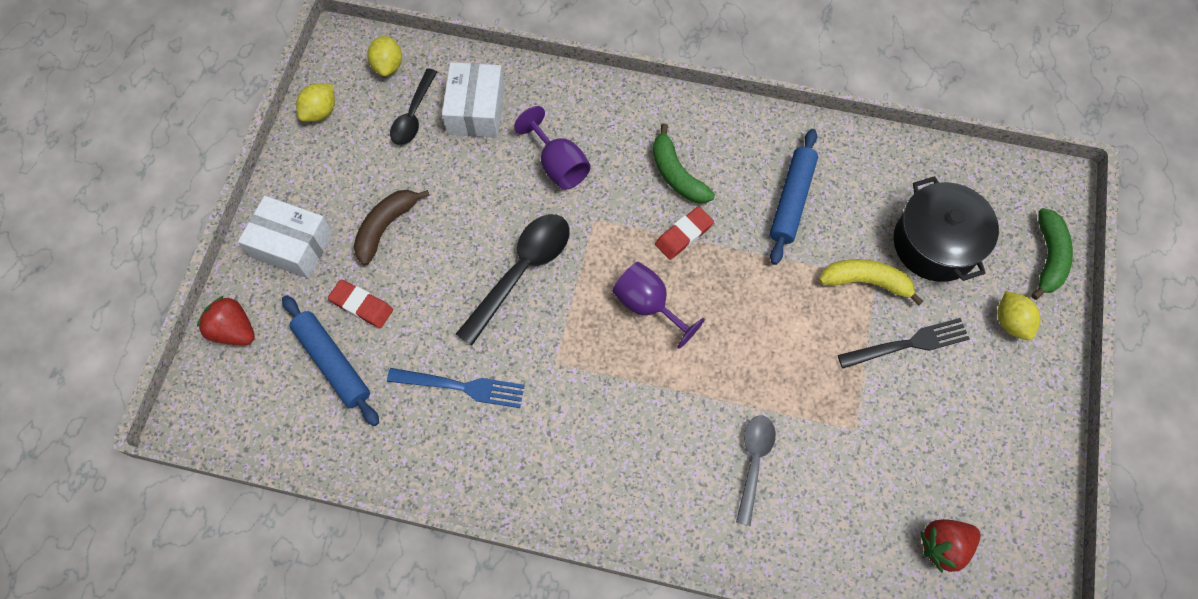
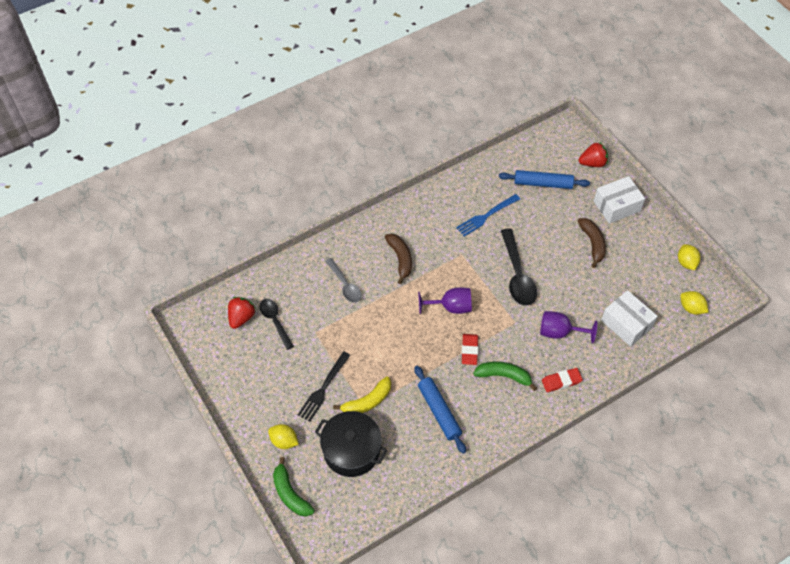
camera: 135 degrees right, 10 degrees down
(361, 305) = (560, 209): red eraser -> red eraser (561, 381)
(413, 115) = (648, 297): black spoon -> black spoon (275, 321)
(641, 431) = (400, 259): none -> brown banana

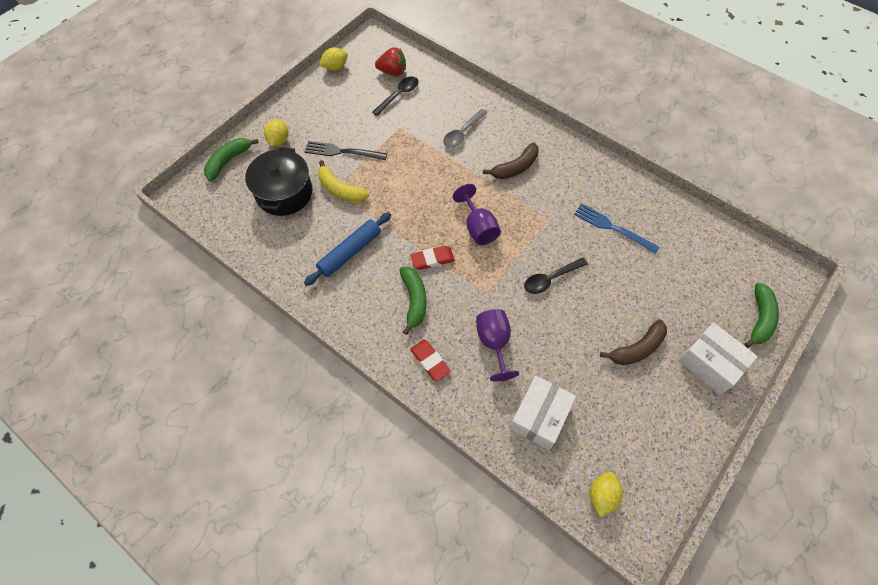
camera: 70 degrees right, 5 degrees up
(517, 274) = (550, 279): black spoon -> black spoon, size x0.64
(543, 183) = (693, 272): blue rolling pin -> none
(592, 163) = (759, 319): red strawberry -> green banana
(686, 262) = (671, 473): yellow lemon -> yellow lemon (335, 67)

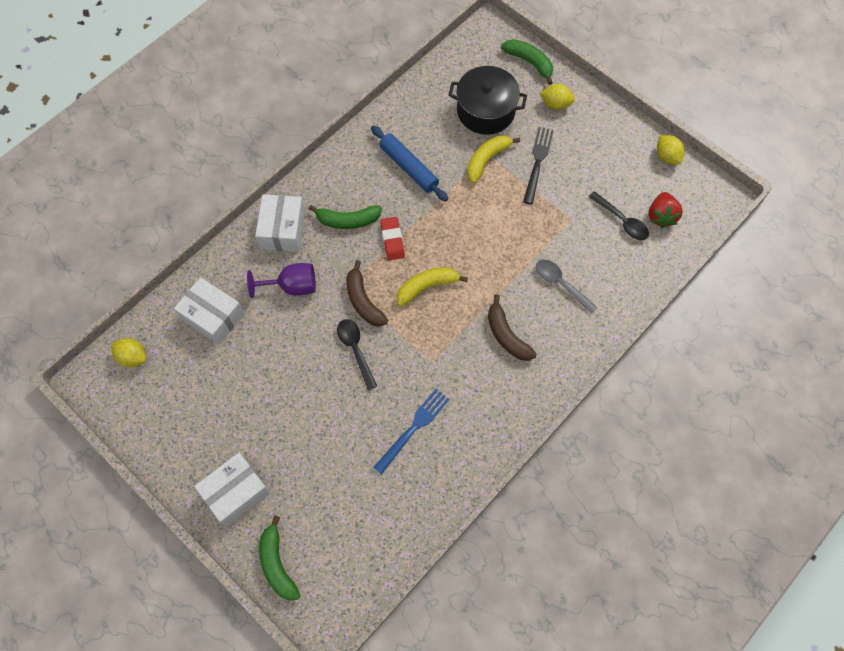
camera: 95 degrees right, 5 degrees up
(430, 361) = (283, 230): red eraser -> white box
(478, 227) = (427, 287): purple goblet -> yellow banana
(637, 348) = (264, 421): brown banana -> brown banana (363, 301)
(759, 319) = (277, 564): green banana -> green banana turned 45 degrees clockwise

